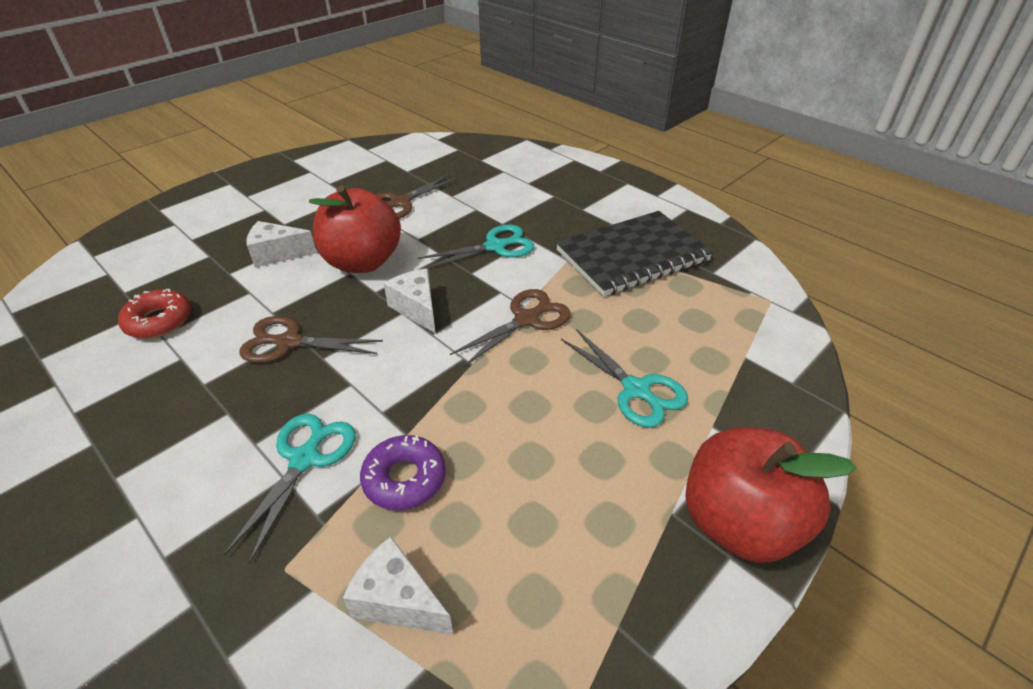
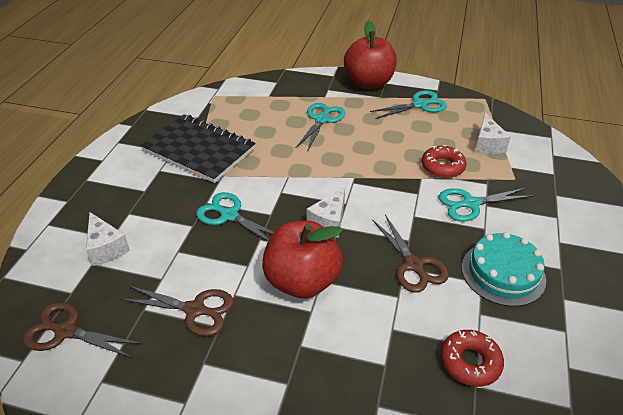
camera: 120 degrees left, 0 degrees up
(186, 411) = (503, 273): none -> turquoise cake
(277, 254) = (335, 349): white cheese -> white cheese (106, 248)
(404, 479) = (442, 167): purple donut -> red donut
(526, 319) = (300, 171): brown scissors -> brown scissors (66, 331)
(605, 568) = (419, 105): none -> turquoise scissors

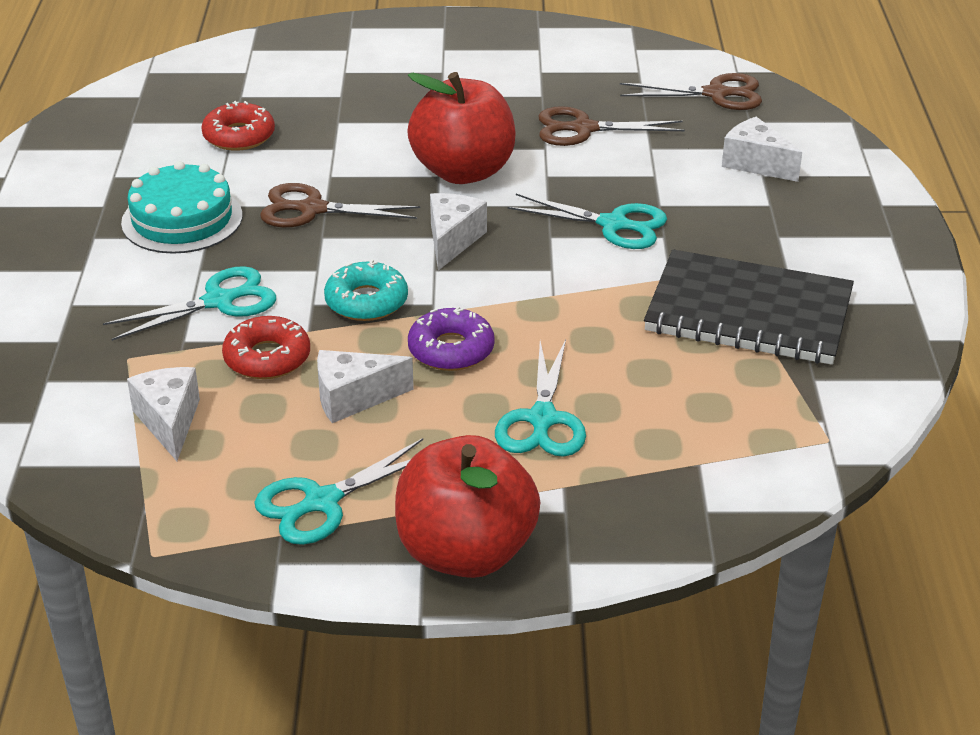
camera: 165 degrees right, 5 degrees down
(351, 156) = (451, 349): none -> purple donut
(388, 189) = (366, 301): none -> turquoise donut
(402, 141) = (353, 398): none -> white cheese
(413, 265) = (312, 209): brown scissors -> brown scissors turned 45 degrees counterclockwise

